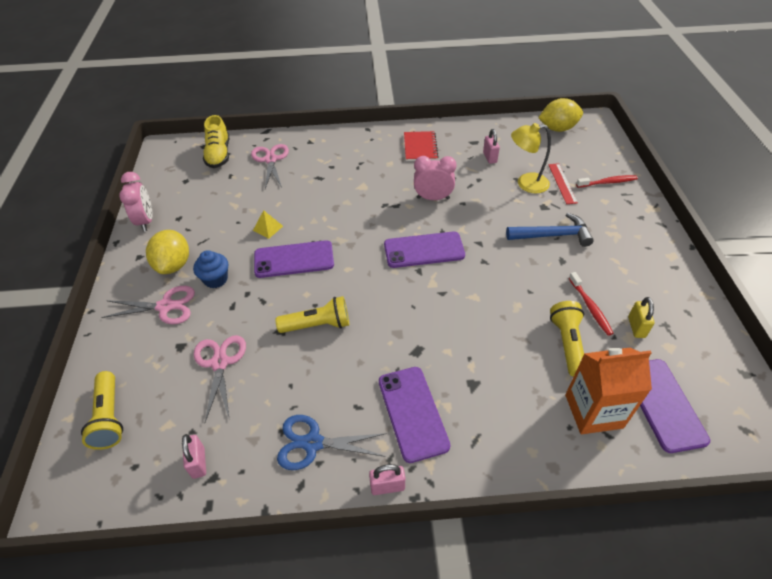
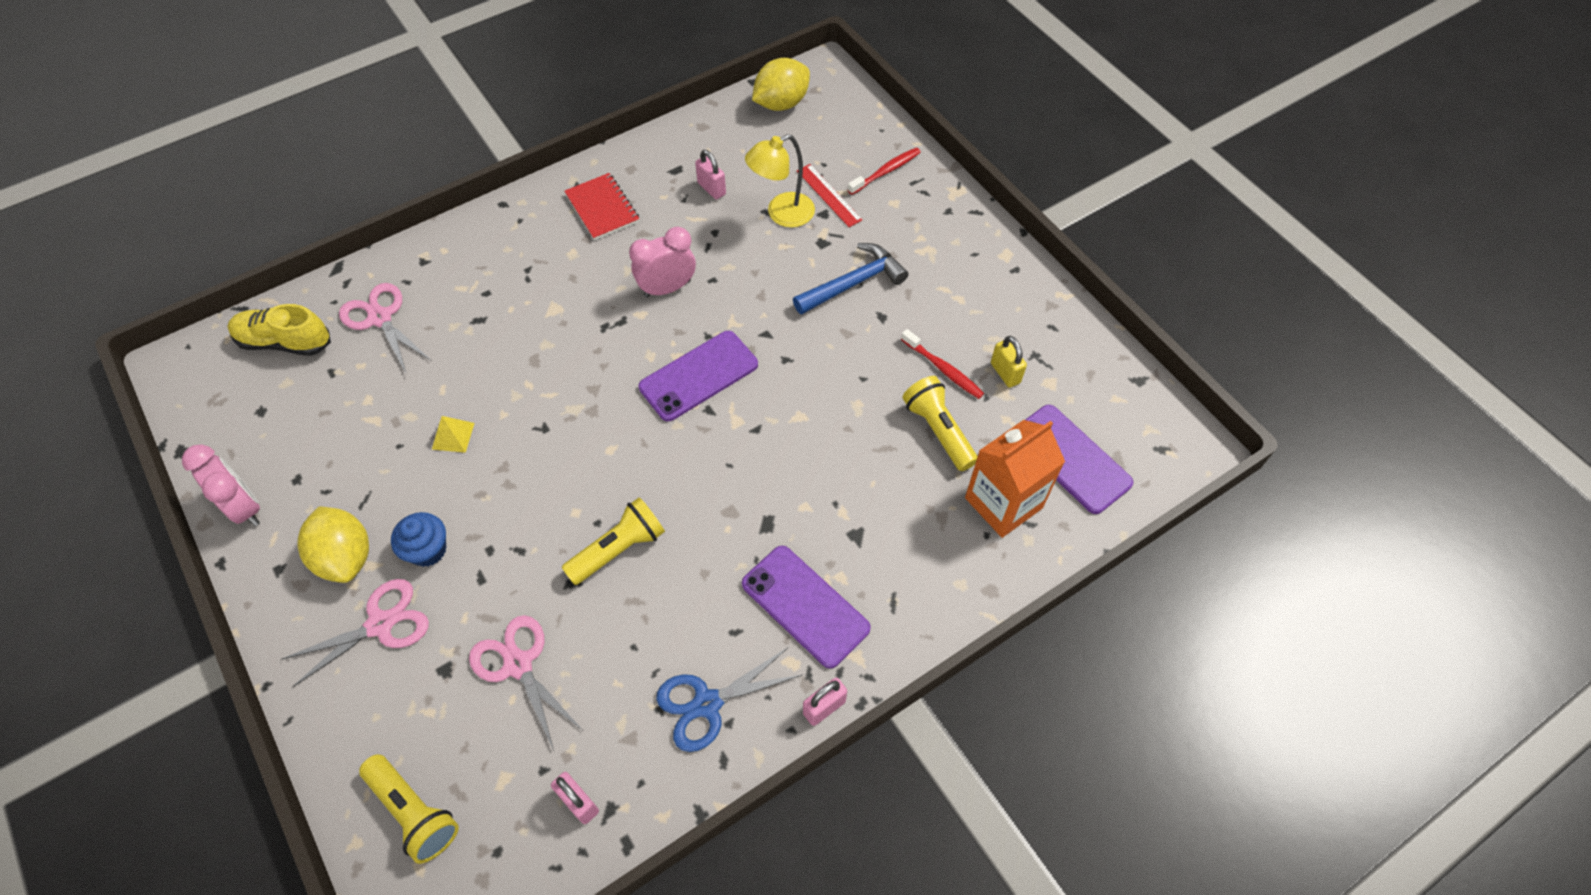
camera: 30 degrees left, 10 degrees up
(219, 154) = (285, 342): yellow shoe -> yellow shoe turned 135 degrees clockwise
(294, 259) = (525, 468): purple phone -> none

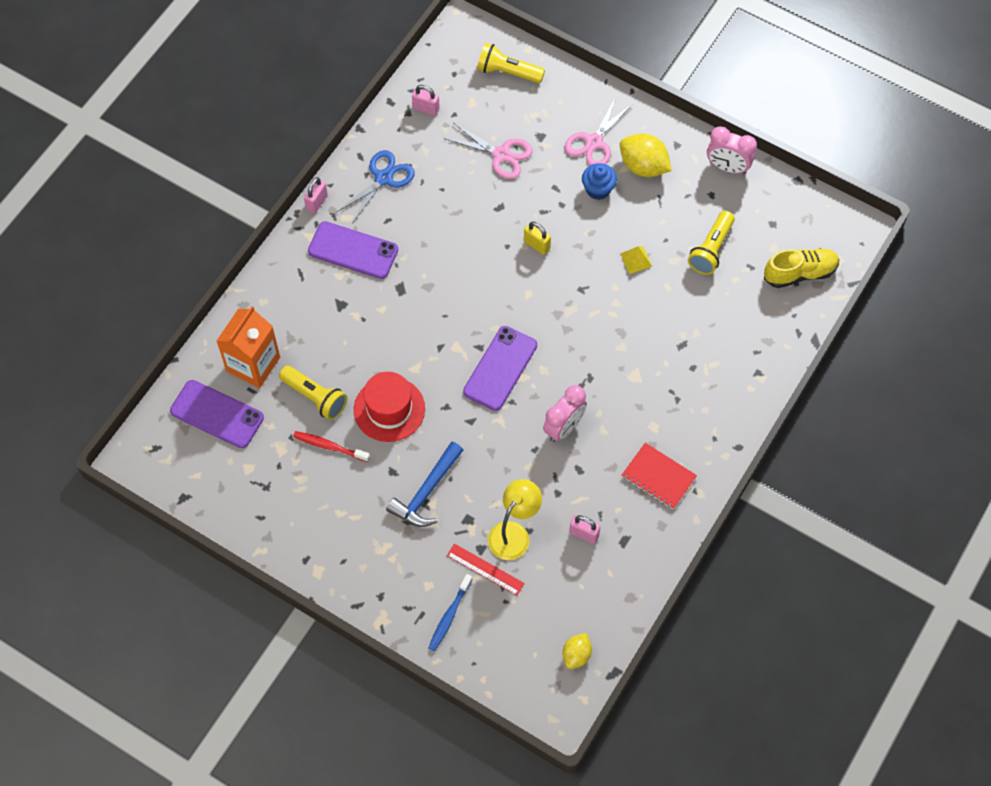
camera: 155 degrees right, 5 degrees up
(380, 318) = (751, 317): pink scissors -> none
(618, 549) = (484, 236): yellow flashlight -> yellow flashlight (711, 249)
(781, 103) = (576, 655): yellow lemon -> yellow lemon, size x0.60
(854, 382) = (389, 409): none -> red hat
(886, 171) = (449, 616): red toothbrush -> blue toothbrush
(1005, 373) = (283, 462): yellow padlock -> yellow padlock (536, 245)

